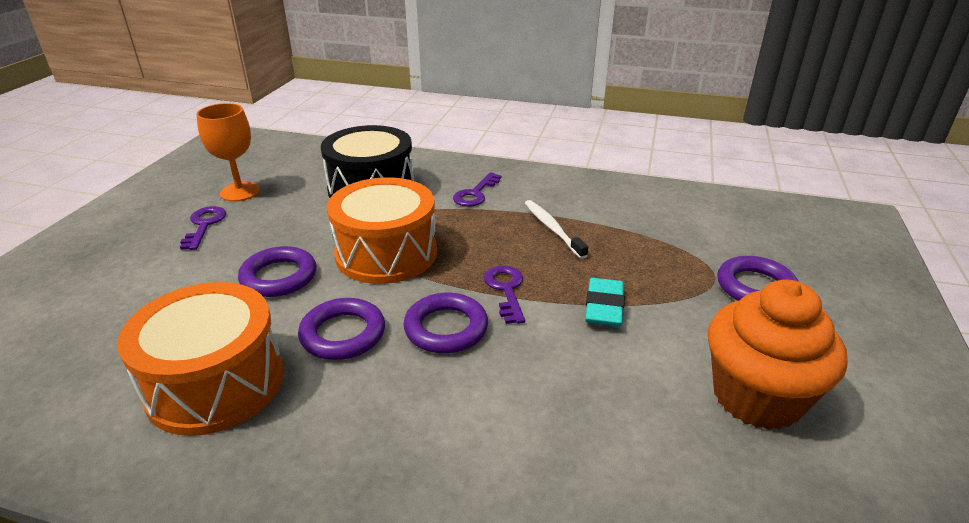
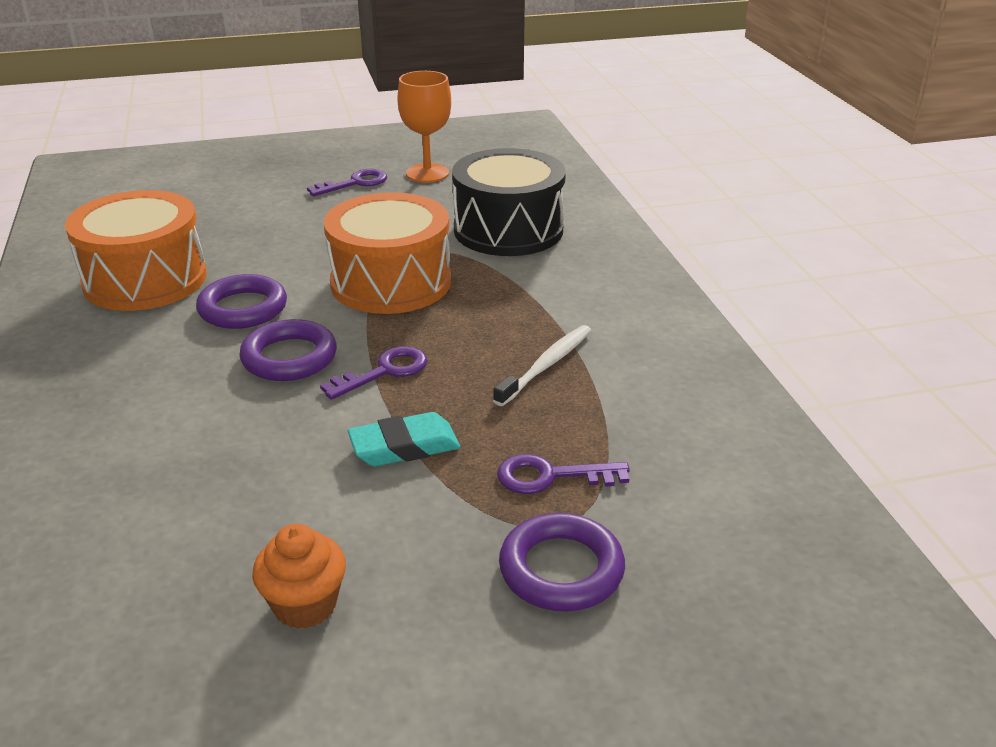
camera: 60 degrees right, 0 degrees up
(279, 277) = (304, 247): purple ring -> none
(475, 194) = (571, 290): purple key -> purple key (550, 476)
(756, 397) = (305, 605): orange cupcake -> orange cupcake, size x0.54

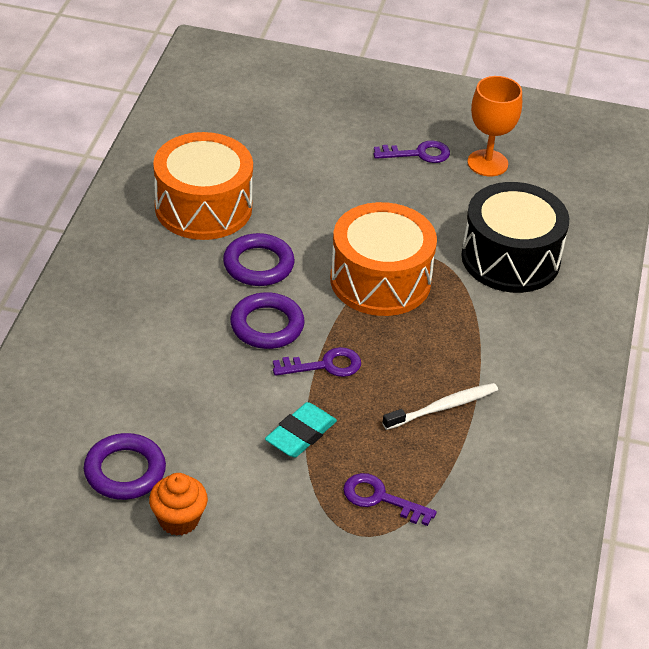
camera: 25 degrees right, 10 degrees up
(404, 446) = (300, 434): turquoise eraser -> turquoise eraser turned 60 degrees counterclockwise
(561, 569) = (340, 565): purple ring -> purple ring (125, 471)

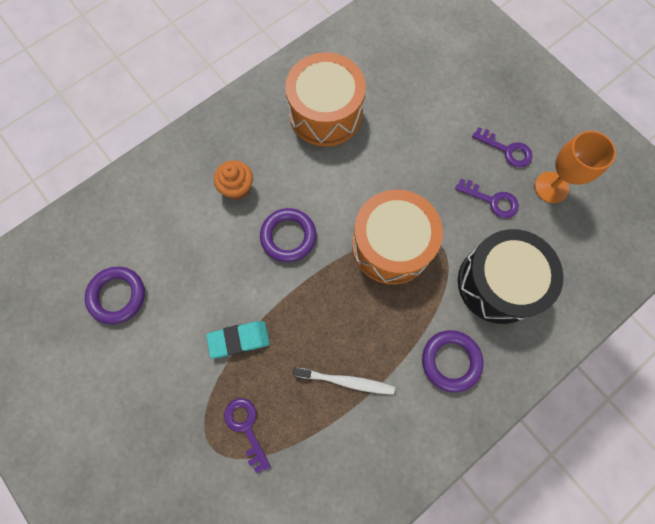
camera: 40 degrees right, 30 degrees up
(178, 520) = (117, 355): orange cupcake -> orange cupcake (237, 188)
(258, 265) = (322, 182): purple ring -> purple ring (450, 361)
(325, 365) = (298, 293): purple key -> purple key (492, 200)

